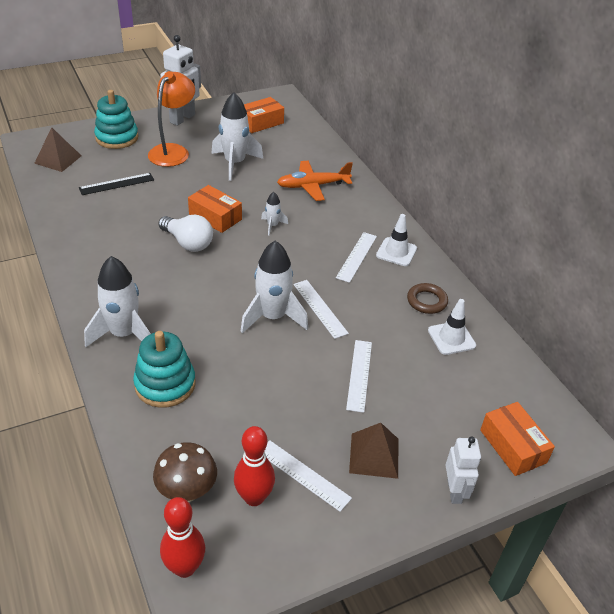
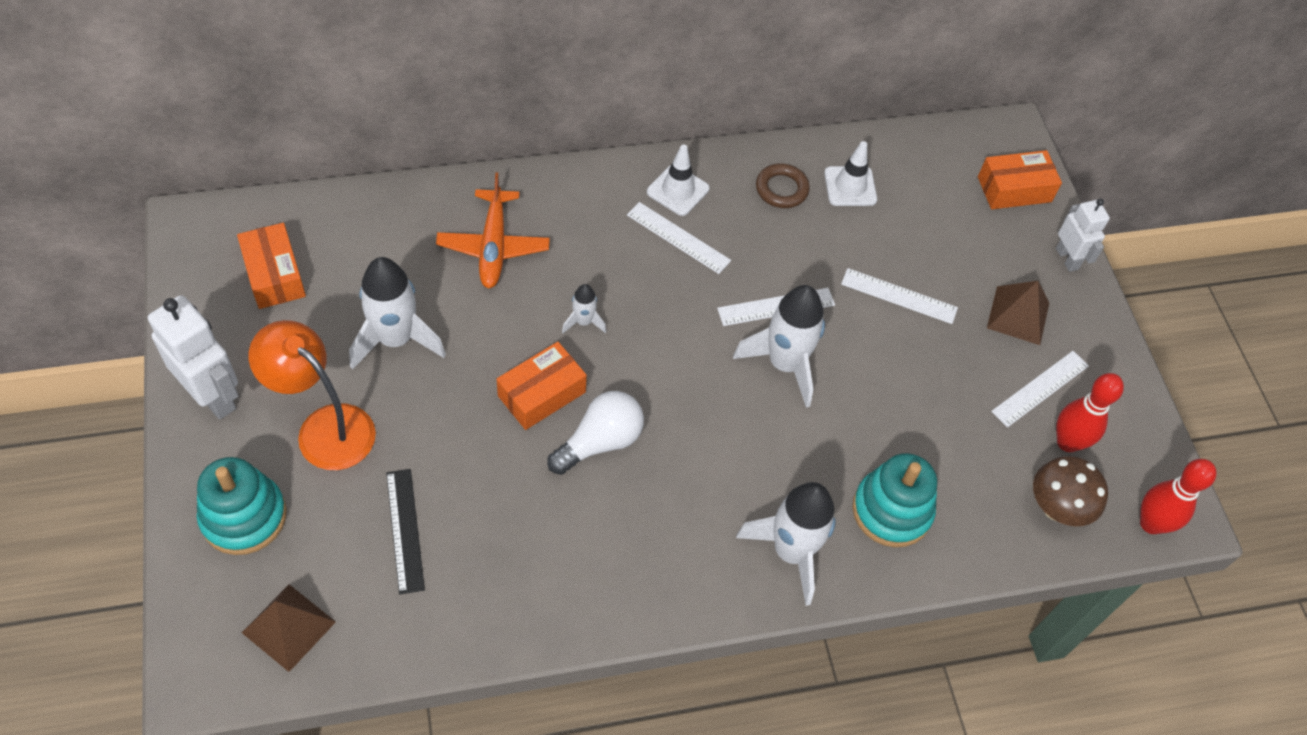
camera: 80 degrees left, 15 degrees up
(454, 491) = (1067, 258): white robot -> white robot turned 60 degrees clockwise

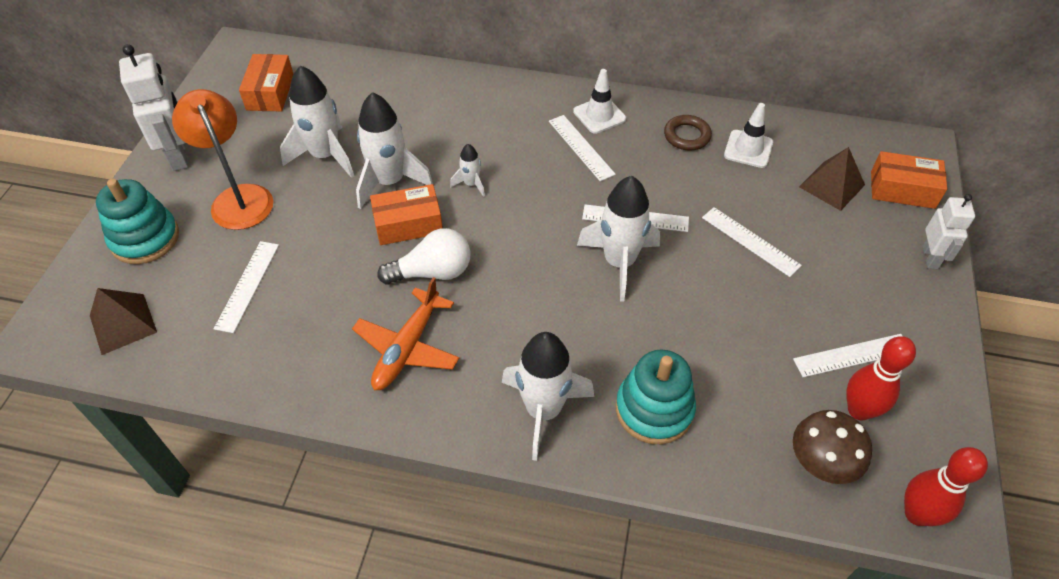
camera: 30 degrees right, 5 degrees down
(405, 530) = (247, 285): black ruler -> white ruler
(491, 349) = (390, 182): none -> white rocket
(493, 246) = (434, 115): orange plane -> orange plane (407, 347)
(1018, 315) = (858, 288): brown pyramid -> brown pyramid (832, 185)

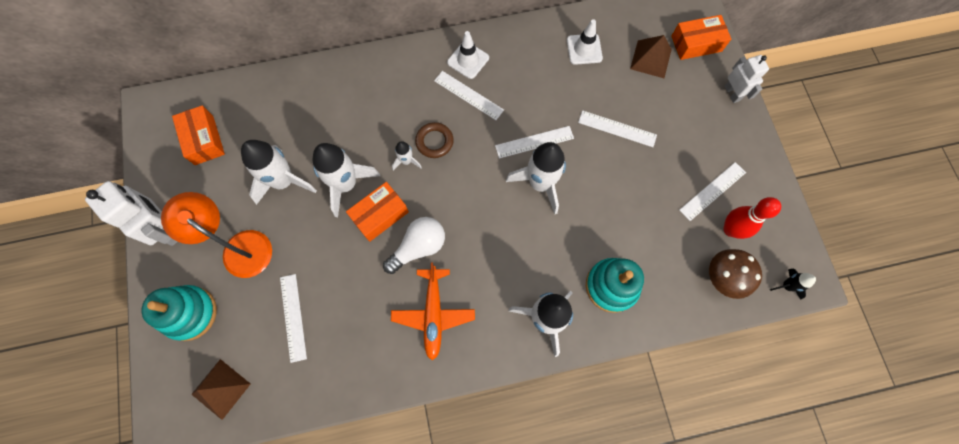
camera: 25 degrees left, 20 degrees up
(687, 136) = (537, 54): brown ring -> brown ring (434, 141)
(917, 514) = (786, 286): red bowling pin -> black rocket

